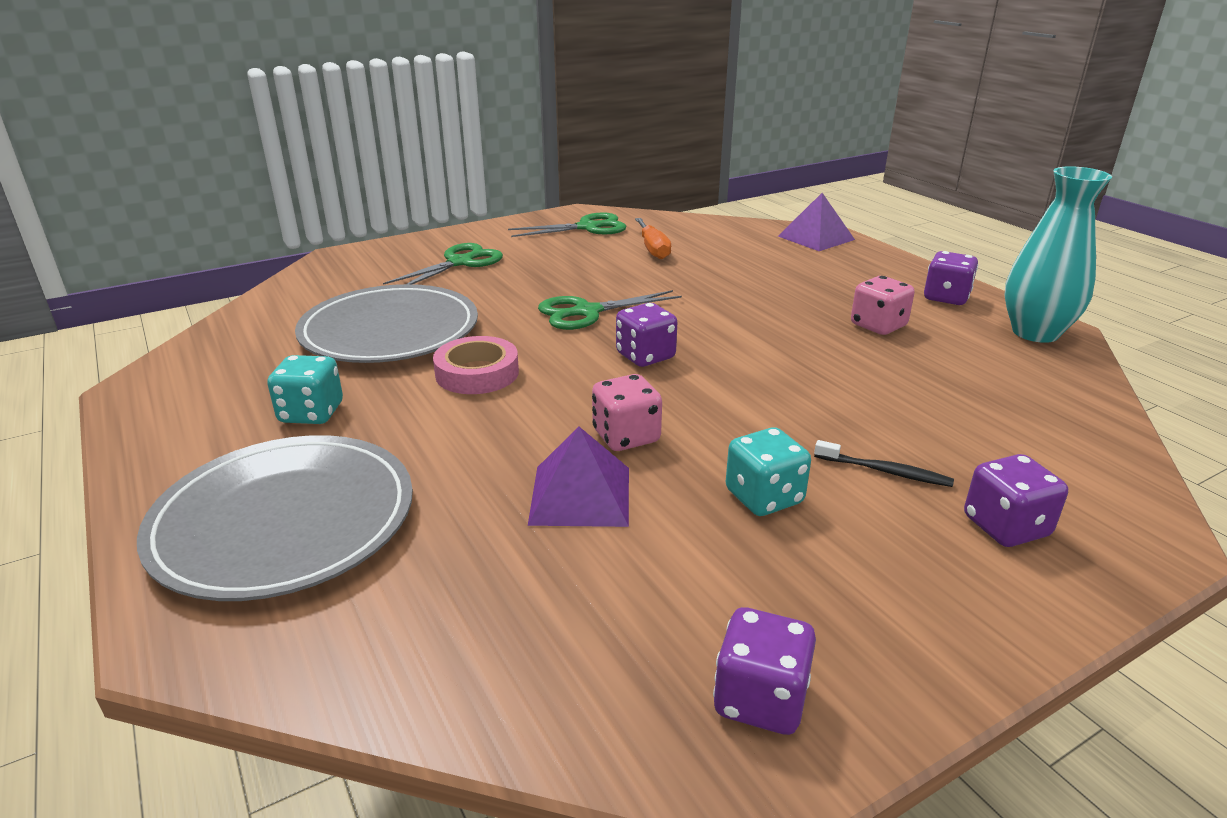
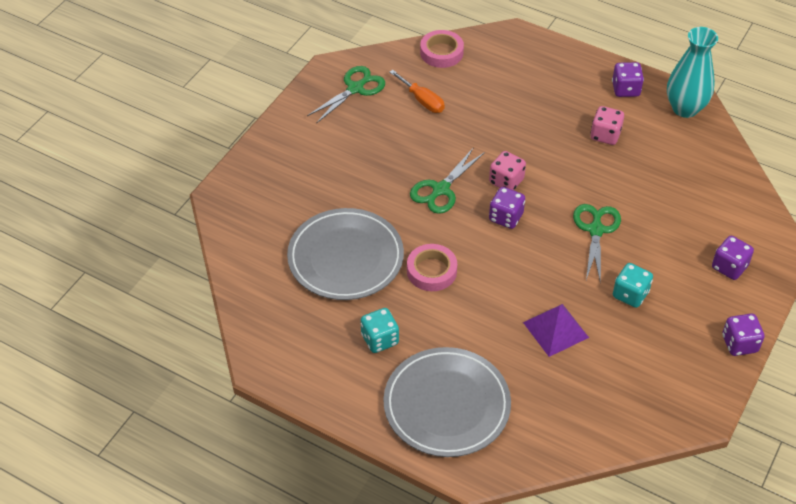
camera: 30 degrees left, 20 degrees up
(460, 262) = (312, 169): green scissors -> green scissors (596, 230)
(626, 436) = (545, 284): pink dice -> pink dice (506, 181)
(717, 226) = (441, 52): none -> pink tape
(760, 699) = (689, 391): purple dice -> purple dice (739, 344)
(815, 238) = (513, 43): purple pyramid -> none
(885, 471) = (669, 254): black toothbrush -> none

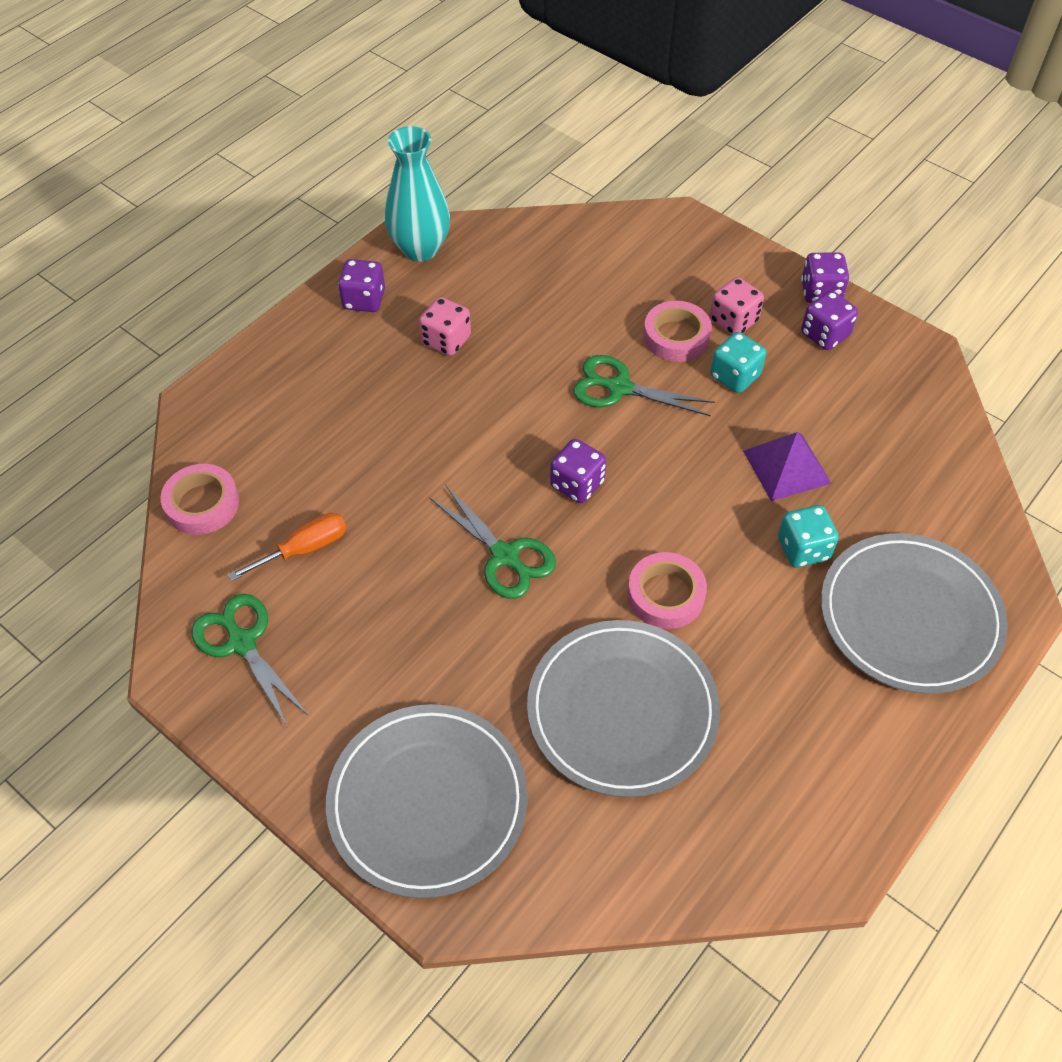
camera: 80 degrees left, 5 degrees up
(275, 180) = (428, 802): none -> grey plate
(379, 339) = (789, 685): turquoise dice -> turquoise dice (803, 549)
(506, 181) = (507, 471): pink dice -> pink dice (733, 321)
(656, 257) = (676, 336): none -> pink tape
(729, 267) = (701, 272): purple dice -> purple dice (824, 335)

